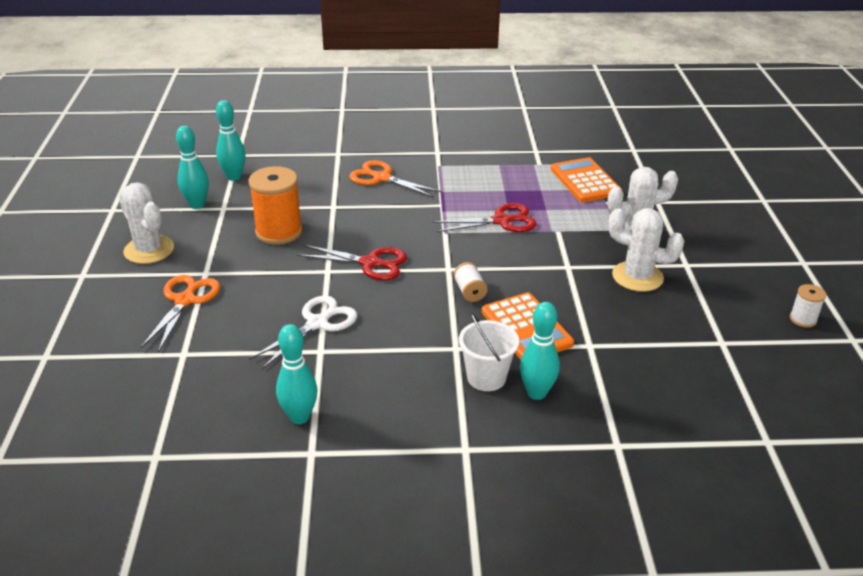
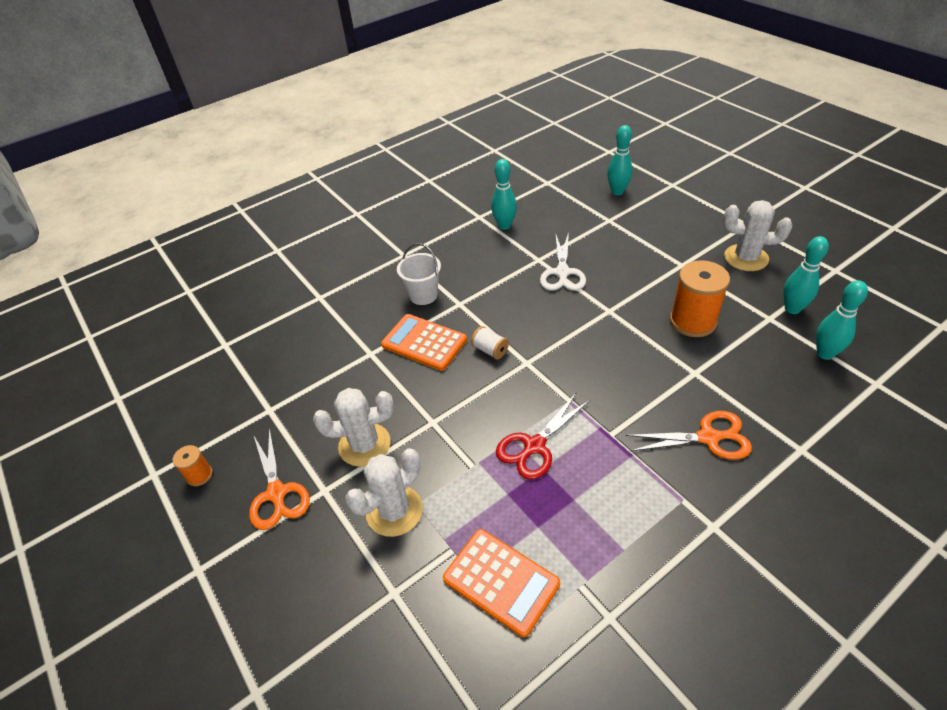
camera: 150 degrees right, 10 degrees up
(185, 301) = (660, 243): orange scissors -> orange scissors (276, 493)
(370, 263) = (589, 333): red scissors -> none
(536, 393) = (385, 302): turquoise bowling pin -> turquoise bowling pin (617, 192)
(803, 319) = (199, 475): white spool -> orange spool

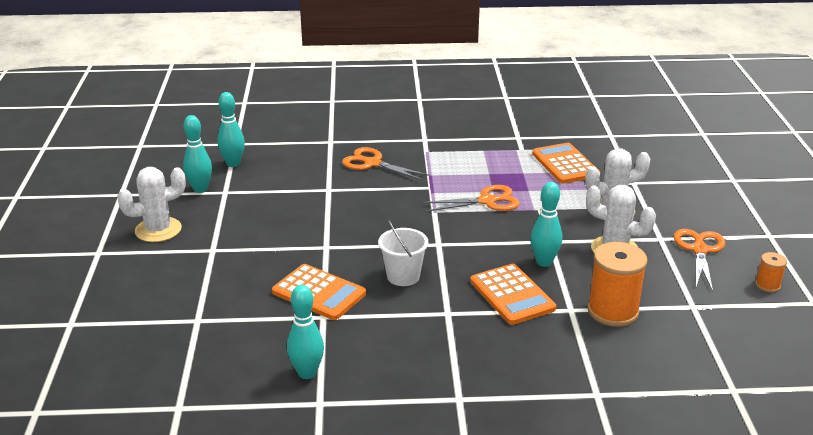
camera: 150 degrees left, 15 degrees down
(423, 295) = (476, 338): white bucket -> white bucket (403, 276)
(490, 350) = (458, 264): white spool -> none
(534, 446) = (487, 201): red scissors -> orange scissors
(562, 272) = (319, 293): white scissors -> orange calculator
(617, 192) = (133, 347): turquoise bowling pin -> turquoise bowling pin (544, 262)
(692, 321) = (278, 213): orange spool -> orange spool (612, 311)
(746, 258) = (158, 230): white cactus -> white cactus turned 75 degrees counterclockwise

